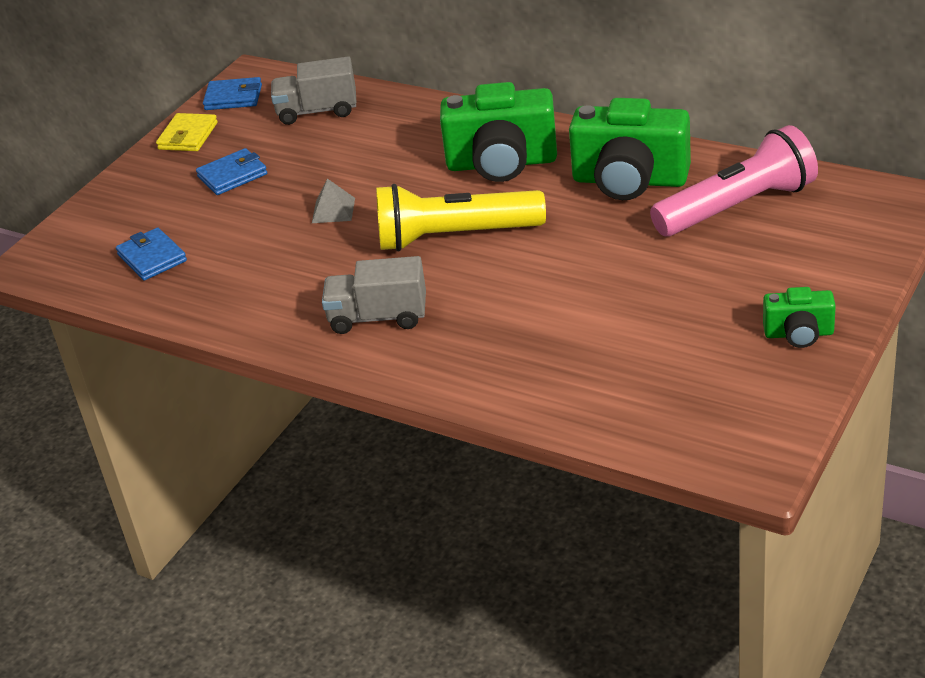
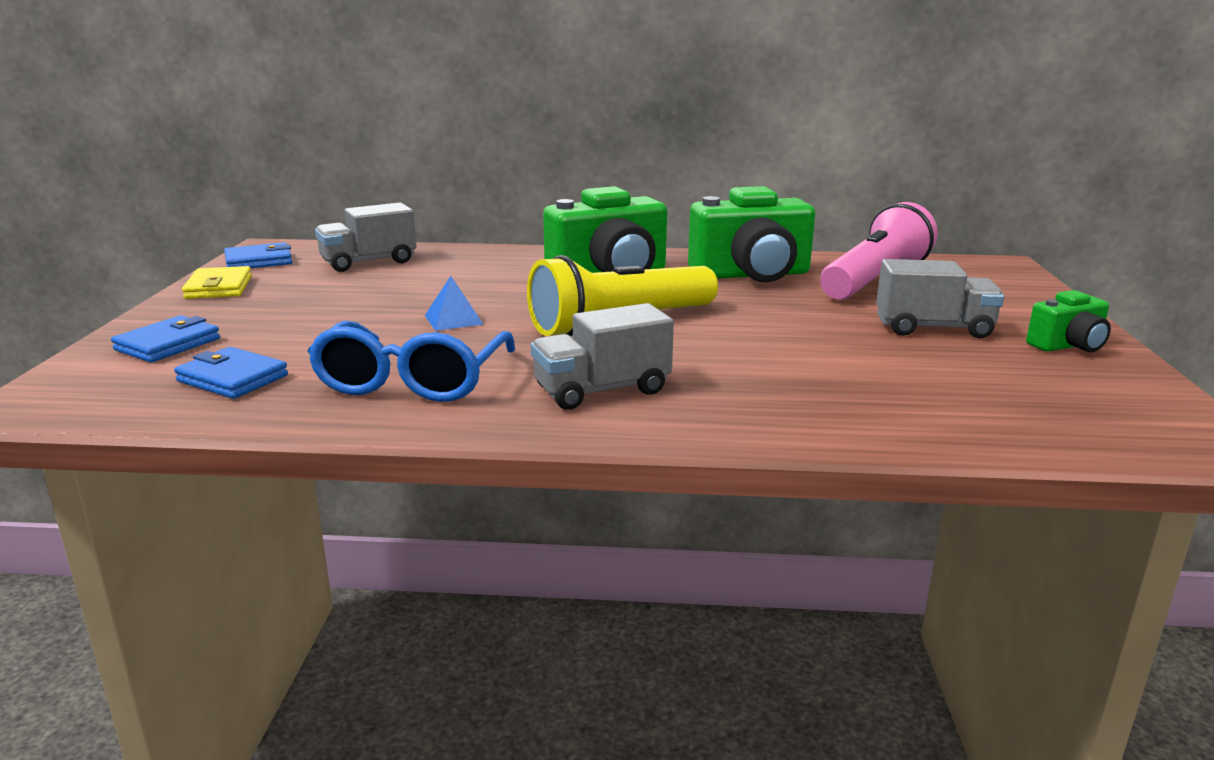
camera: 30 degrees left, 15 degrees down
(232, 175) = (300, 308): blue wallet -> blue wallet (168, 344)
(262, 281) = (412, 380): none -> blue glasses
(333, 210) = (453, 319): grey pyramid -> blue pyramid
(708, 289) = (933, 328): none -> grey truck

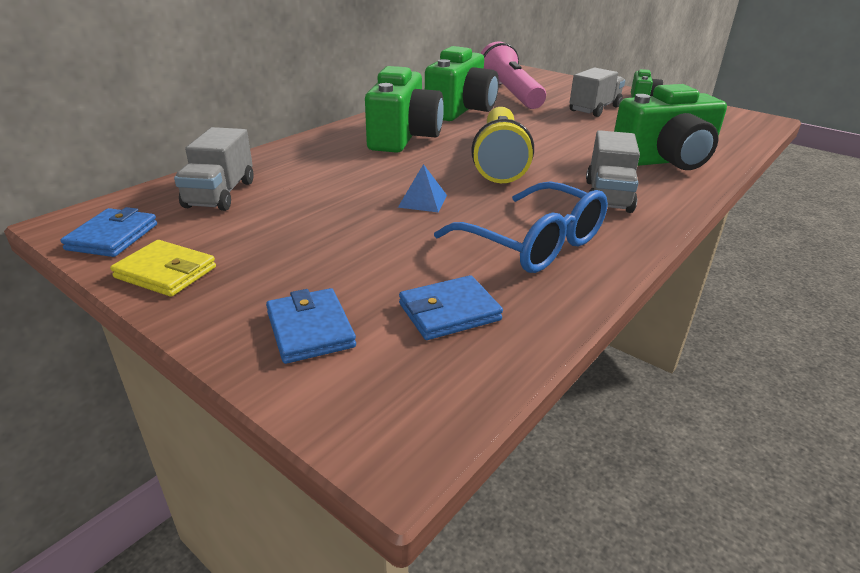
camera: 55 degrees left, 10 degrees up
(799, 401) = (665, 161): none -> green camera

